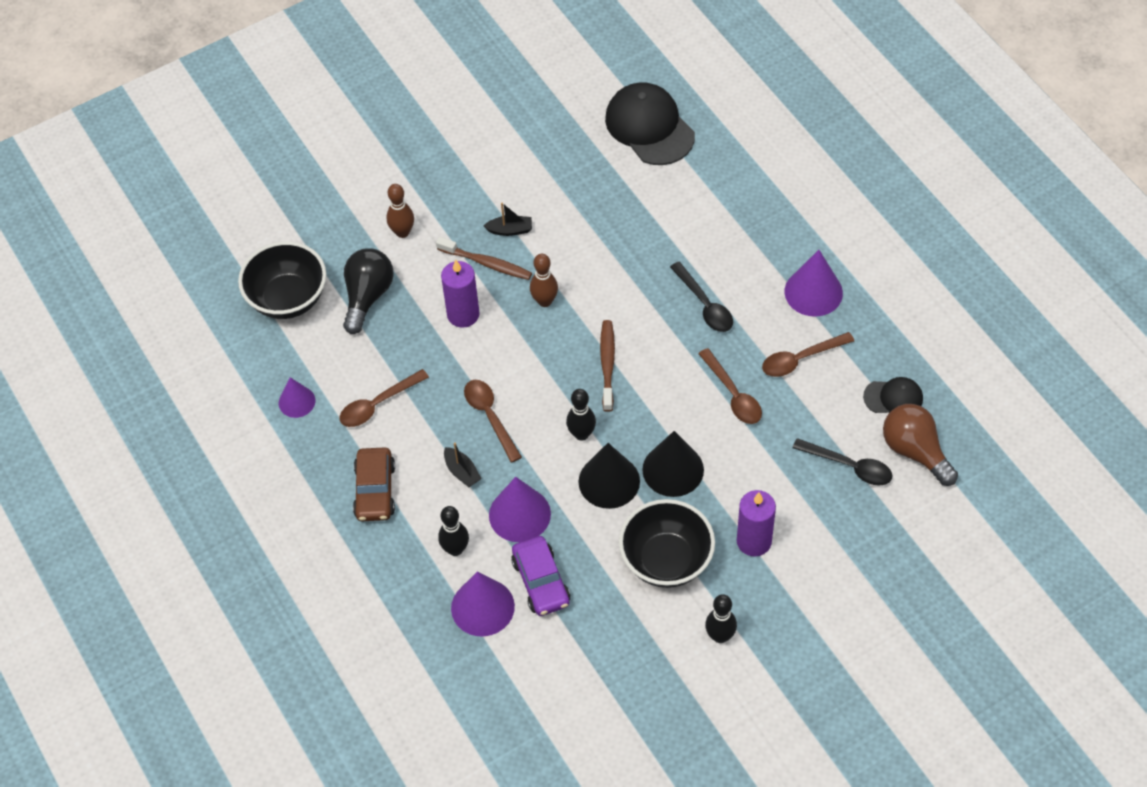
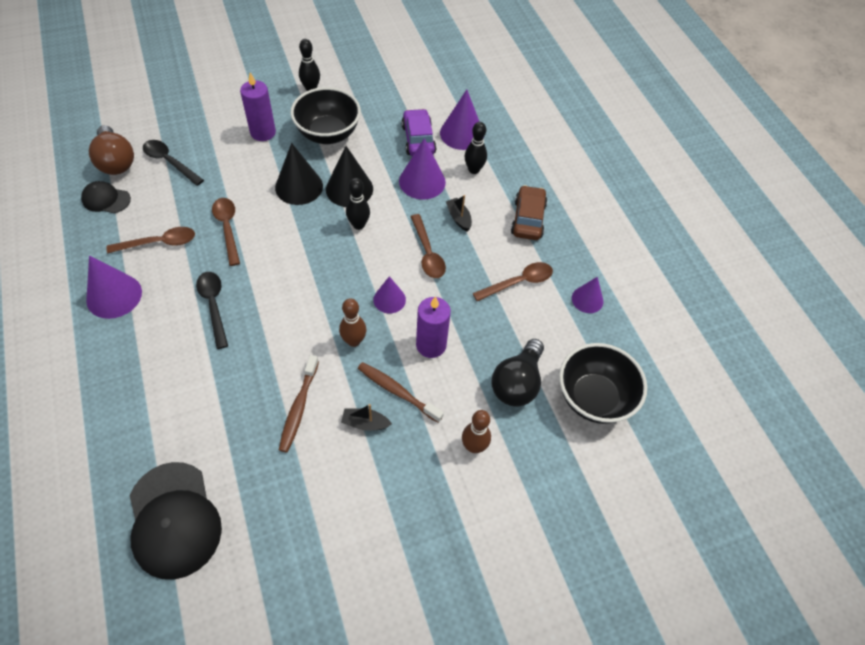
camera: 175 degrees left, 0 degrees up
(519, 352) = (389, 299): none -> purple cone
(607, 364) = (318, 273): brown toothbrush -> brown toothbrush (298, 408)

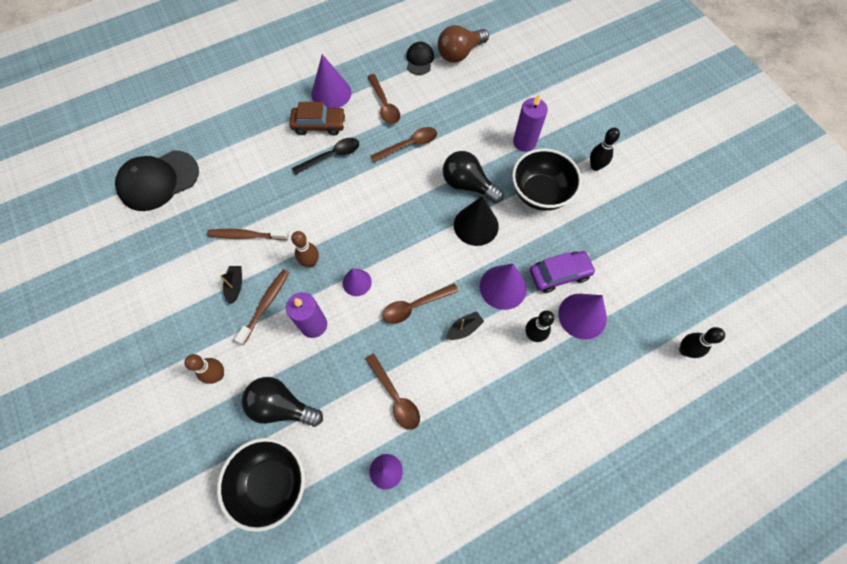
camera: 85 degrees right, 10 degrees up
(169, 162) = (469, 87): black spoon -> none
(299, 186) = (468, 185): black cone -> black light bulb
(358, 225) = (435, 241): black bowling pin -> black bowling pin (685, 350)
(528, 219) = (479, 399): brown car -> brown car (319, 125)

